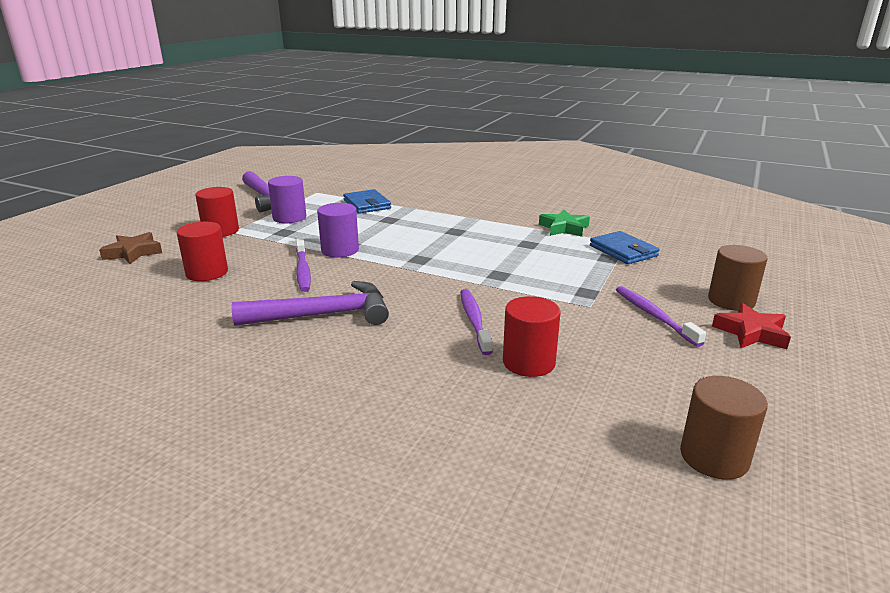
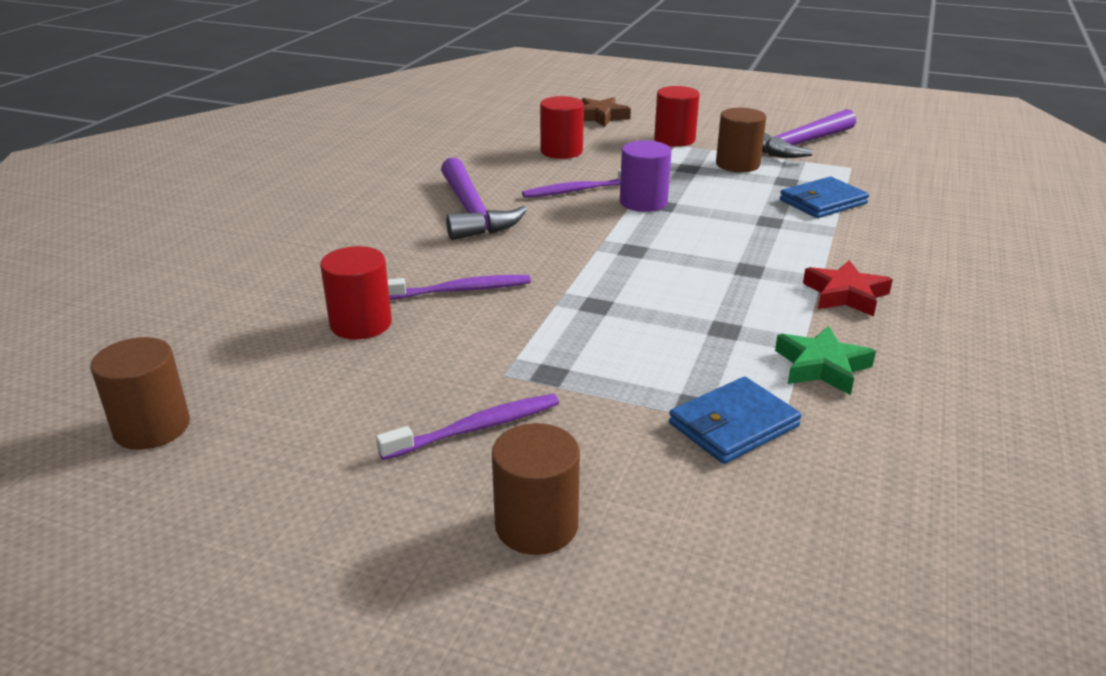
camera: 85 degrees right, 5 degrees up
(289, 218) = (737, 164): purple cylinder -> brown cylinder
(751, 333) = (418, 523): red star -> red star (845, 295)

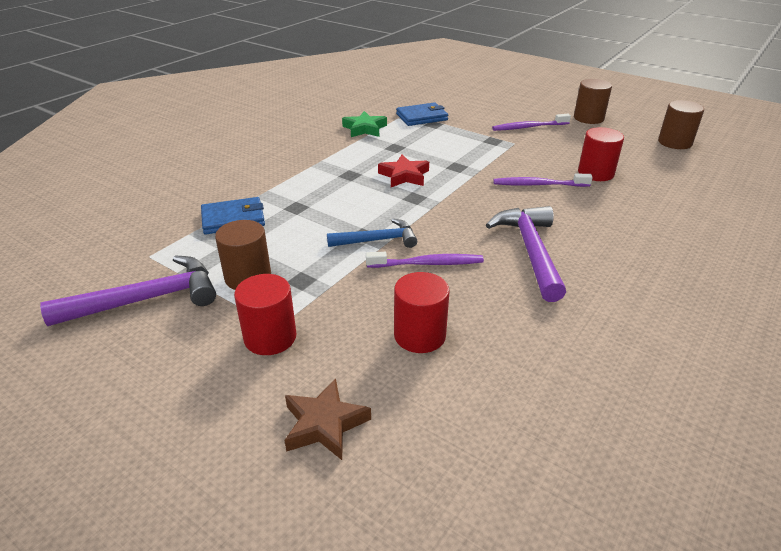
camera: 165 degrees left, 5 degrees up
(536, 525) = (508, 104): brown cylinder -> brown cylinder (588, 118)
(643, 202) = (377, 240): purple cylinder -> blue hammer
(845, 295) = (312, 154): red star -> red star (404, 176)

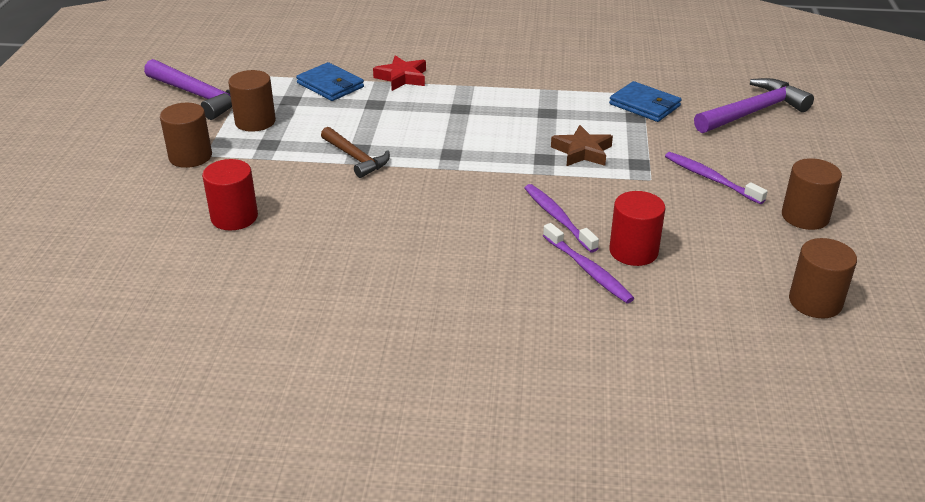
camera: 60 degrees right, 0 degrees up
(270, 337) = (190, 156): red cylinder -> brown cylinder
(325, 424) = (115, 207): brown star -> brown star (582, 152)
(364, 129) = (570, 84): green star -> none
(377, 240) = (356, 158): blue hammer -> brown hammer
(404, 176) = (490, 136): red star -> red star (402, 78)
(427, 264) = (339, 193): purple toothbrush -> purple toothbrush (588, 270)
(530, 251) = (409, 242): purple hammer -> purple hammer (753, 112)

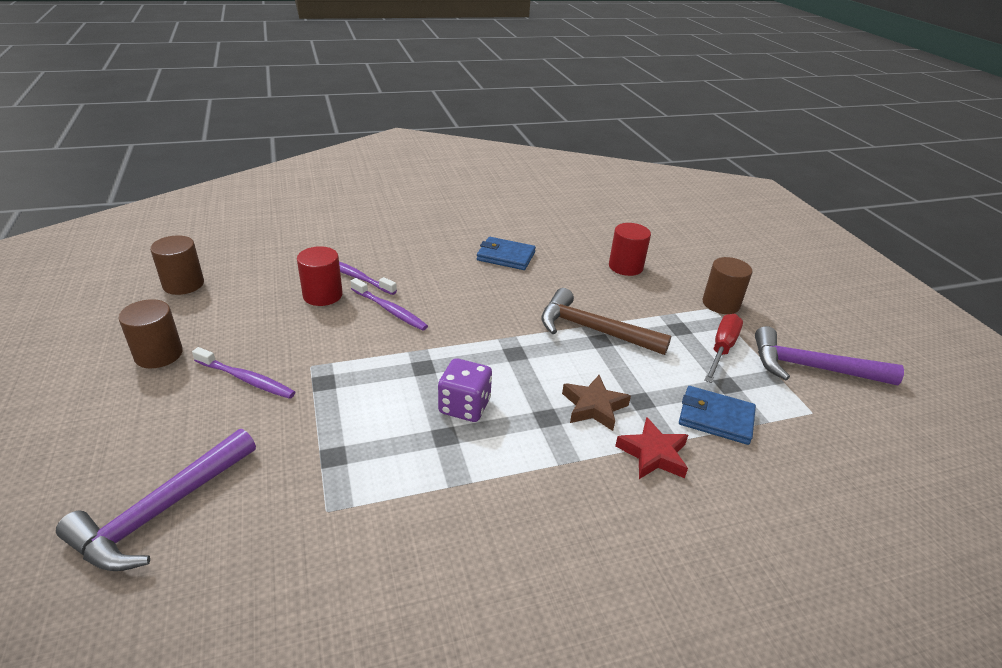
camera: 155 degrees right, 0 degrees up
(255, 121) = (721, 349): brown cylinder -> red screwdriver
(356, 158) = (593, 330): brown hammer -> brown hammer, size x1.56
(522, 126) = (464, 406): none -> purple dice
(582, 152) = (387, 384): brown star -> brown star (594, 407)
(645, 105) = (322, 484): blue wallet -> blue wallet (505, 256)

